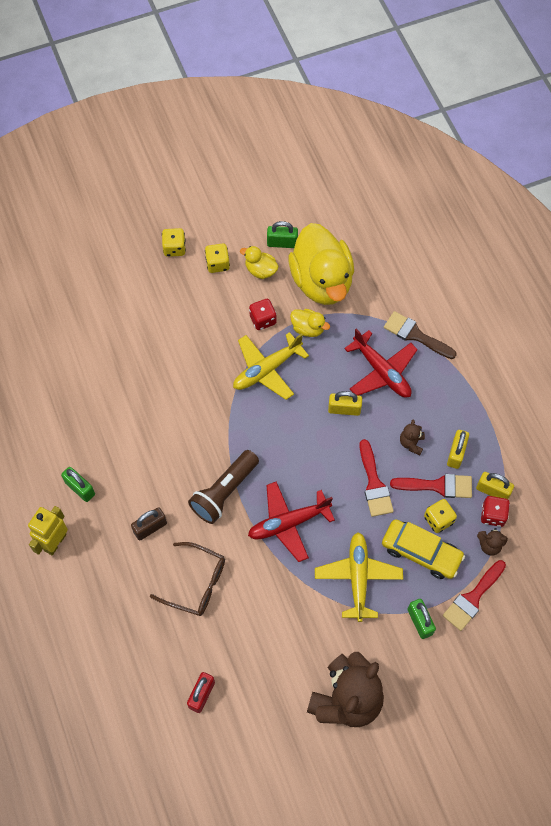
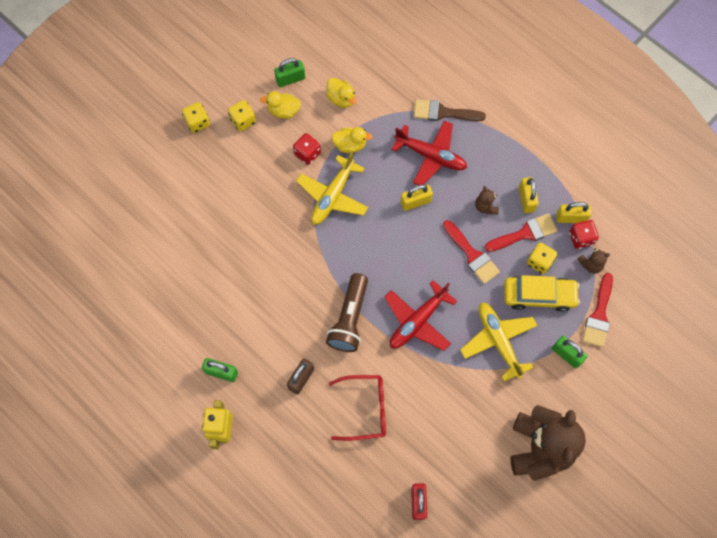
camera: 25 degrees left, 5 degrees up
(196, 583) = (365, 409): brown glasses -> red glasses
(321, 281) = (341, 99): yellow duck -> yellow duck, size x0.43

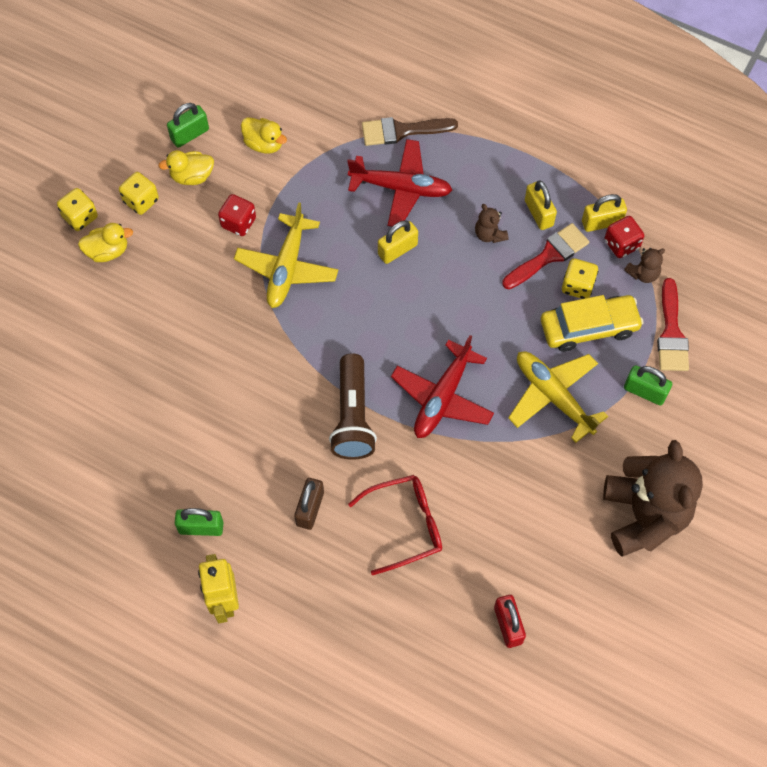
camera: 15 degrees left, 5 degrees down
(350, 145) = (292, 199): yellow duck -> yellow duck (108, 251)
(472, 255) = (489, 298): red brush -> none

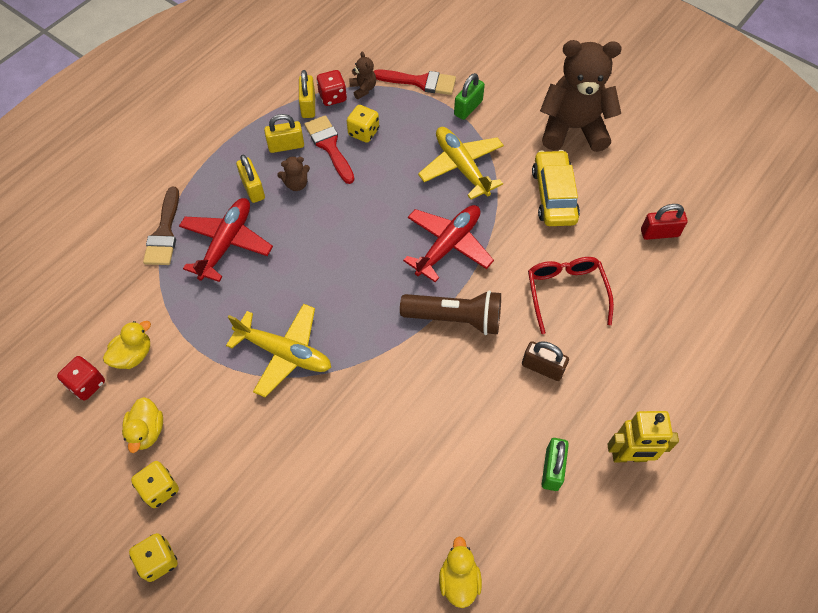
camera: 80 degrees left, 5 degrees down
(108, 251) = (213, 533): yellow duck -> yellow duck (459, 580)
(190, 134) = (93, 427): green padlock -> none
(238, 223) = (219, 391): red dice -> red dice (87, 384)
(397, 250) = (291, 256): yellow padlock -> yellow padlock (253, 188)
(442, 397) = (448, 245): red plane -> red plane turned 90 degrees counterclockwise
(553, 396) = (461, 167): yellow plane -> yellow plane turned 90 degrees clockwise
(589, 327) = (403, 132): yellow car -> yellow car (554, 195)

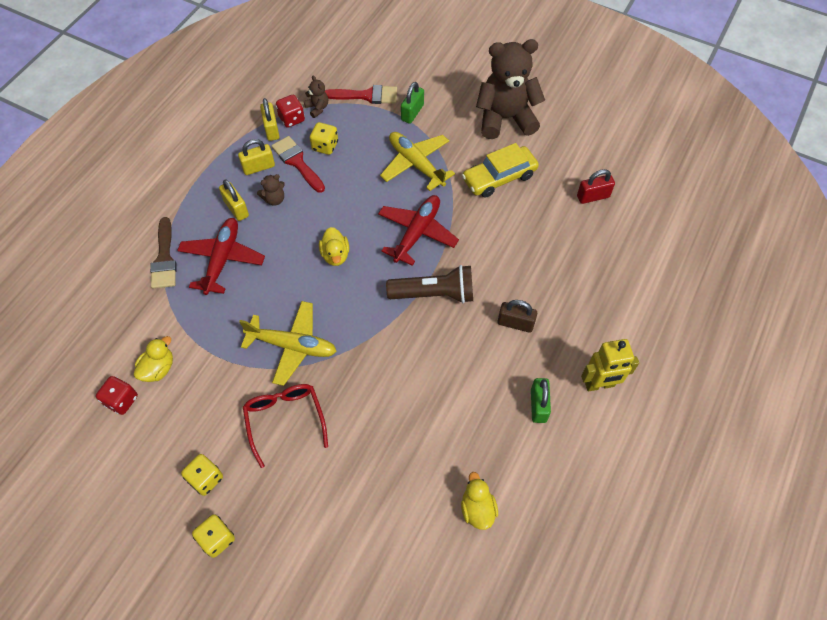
camera: 10 degrees left, 0 degrees up
(147, 431) = (184, 432): yellow duck -> yellow duck (335, 255)
(554, 195) = (499, 177): yellow car -> yellow car turned 105 degrees counterclockwise
(566, 293) = (524, 258): red glasses -> red glasses (285, 420)

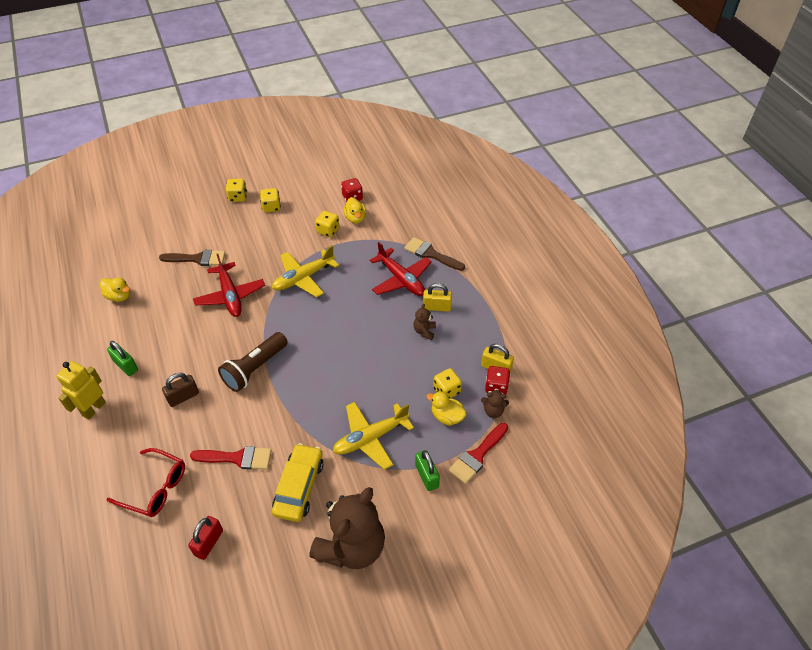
camera: 130 degrees right, 10 degrees down
(201, 380) = (328, 231): none -> yellow dice
(258, 167) = (463, 339): yellow padlock -> none
(285, 420) = (264, 250): red glasses -> red glasses (155, 488)
(297, 162) = (447, 364): red brush -> red brush (237, 458)
(335, 255) = (343, 336): yellow duck -> yellow duck (447, 416)
(355, 480) = (197, 259): none -> brown brush
(416, 164) = (370, 438): yellow plane -> yellow plane turned 150 degrees clockwise
(417, 233) = (310, 393): red plane -> red plane (230, 296)

